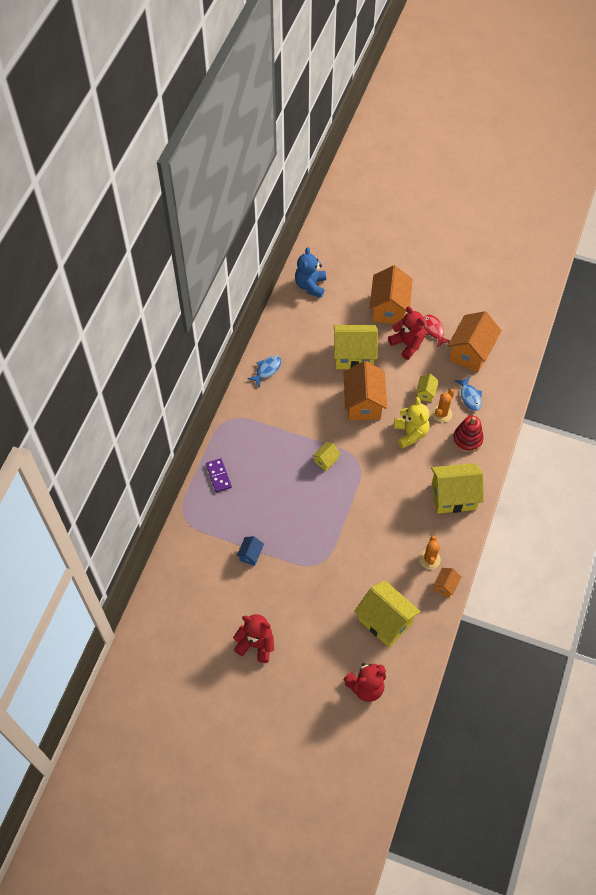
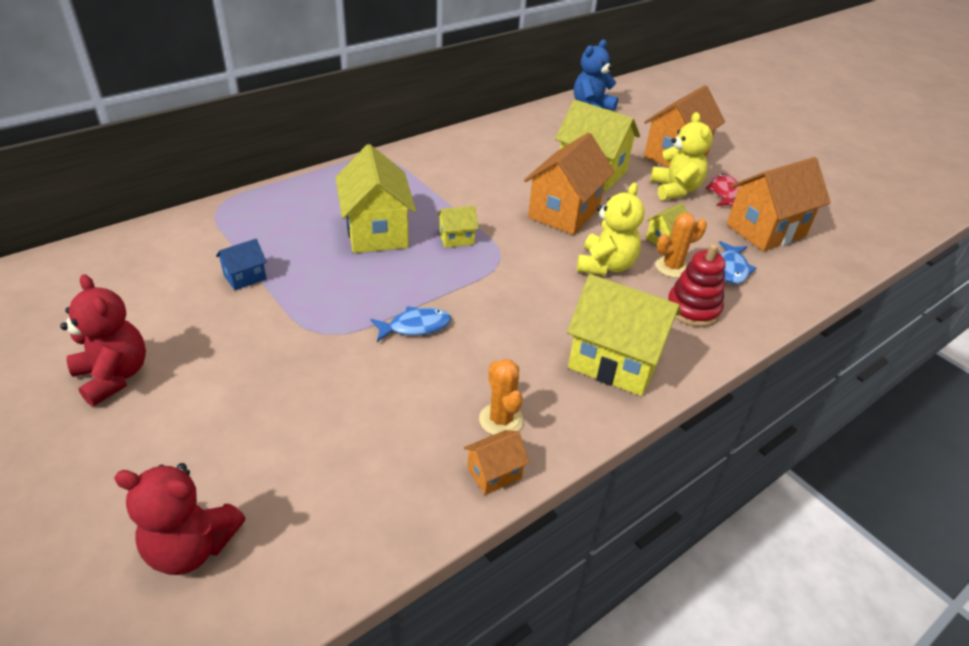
camera: 30 degrees right, 20 degrees down
(218, 476) = (306, 193): purple domino -> none
(267, 370) = (470, 142): blue fish -> blue fish (415, 326)
(385, 621) = (338, 463): yellow house -> yellow house (377, 232)
(407, 344) = (675, 190): red teddy bear -> yellow teddy bear
(429, 559) = (501, 420): orange cactus -> orange cactus turned 60 degrees counterclockwise

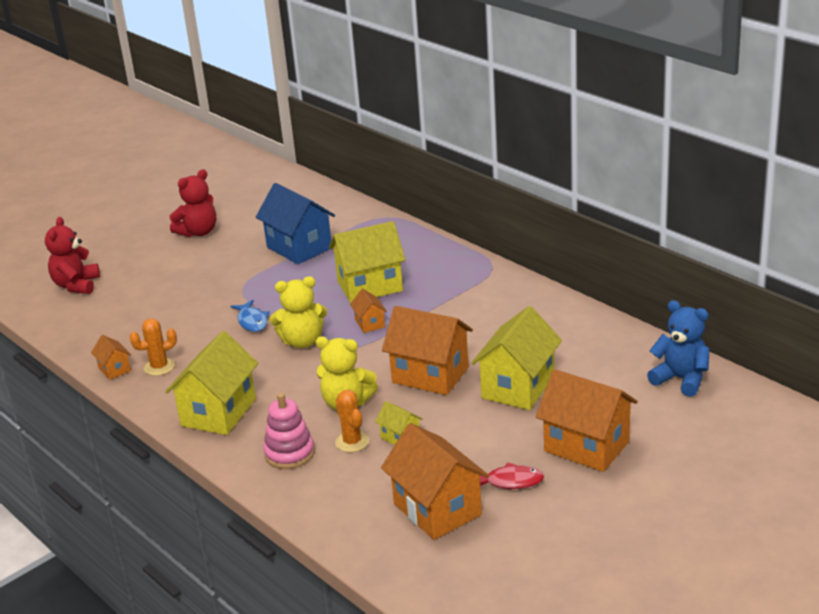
camera: 90 degrees right, 10 degrees down
(245, 277) = (299, 248): blue house -> blue house, size x2.12
(456, 238) = (369, 323): yellow house -> orange house
(675, 190) = (502, 445): yellow teddy bear -> yellow teddy bear (302, 341)
(693, 309) = (289, 453): red stacking toy -> pink stacking toy
(731, 269) = (357, 480): blue fish -> none

